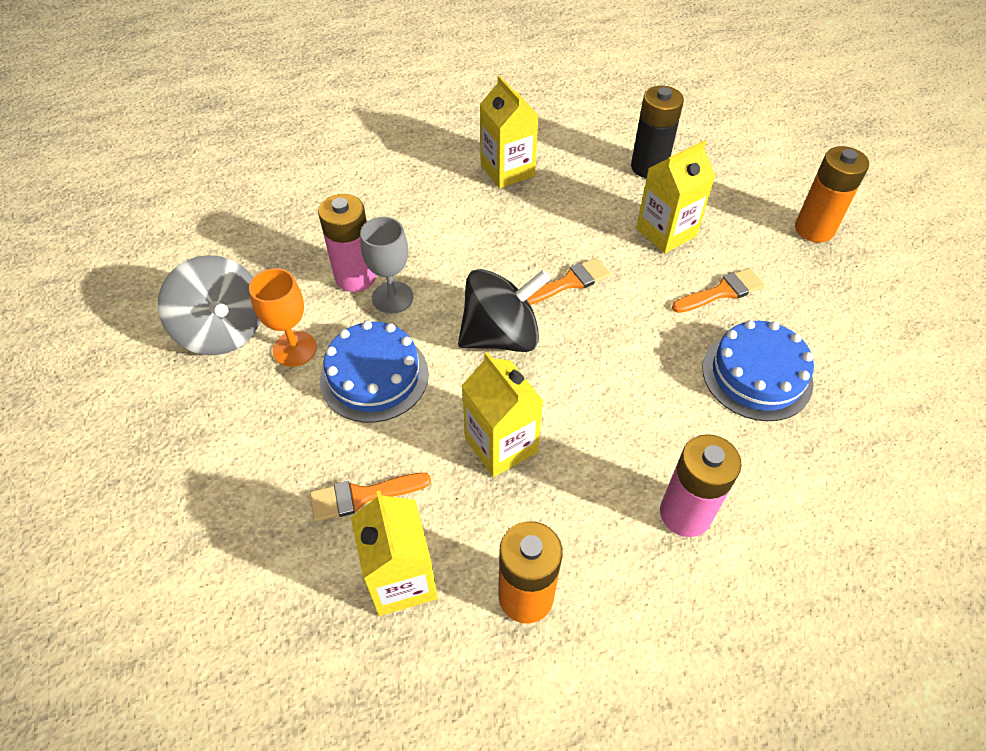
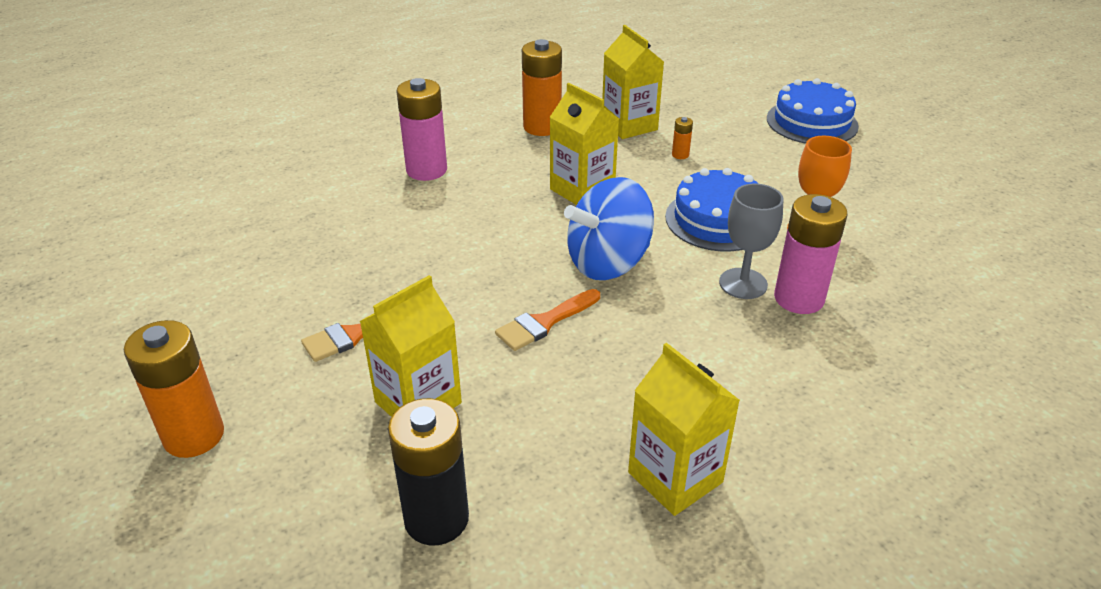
camera: 170 degrees right, 15 degrees down
(223, 330) = (892, 236): grey spinning top -> none
(362, 496) = (680, 155): orange brush -> orange battery
(501, 336) = (608, 263): black spinning top -> blue spinning top
(757, 375) = (339, 260): blue cake -> blue cake (812, 122)

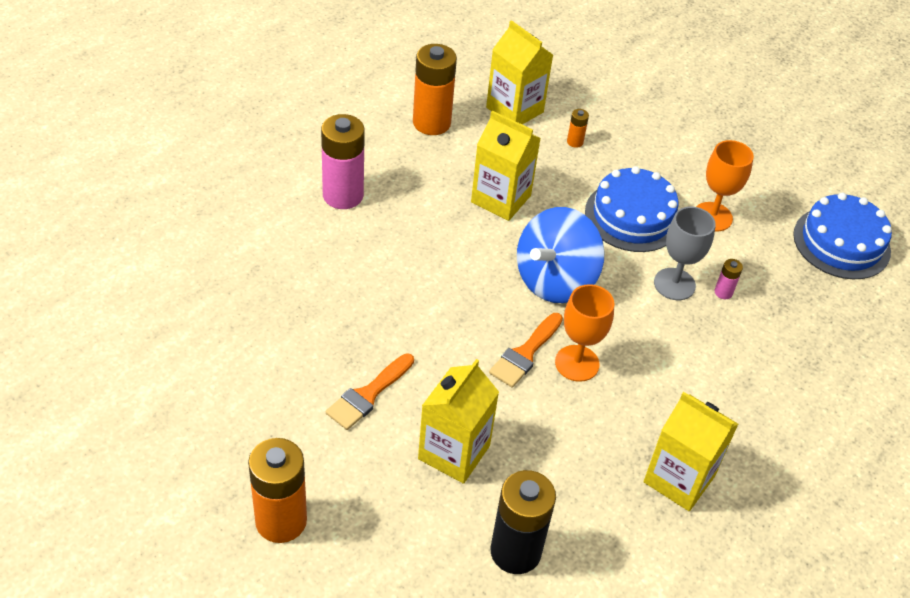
camera: 20 degrees left, 10 degrees up
(599, 340) = (577, 363): none -> orange goblet
(799, 298) = (723, 292): pink battery -> pink battery, size x0.44
(812, 122) = (680, 83): blue cake -> blue cake (841, 243)

